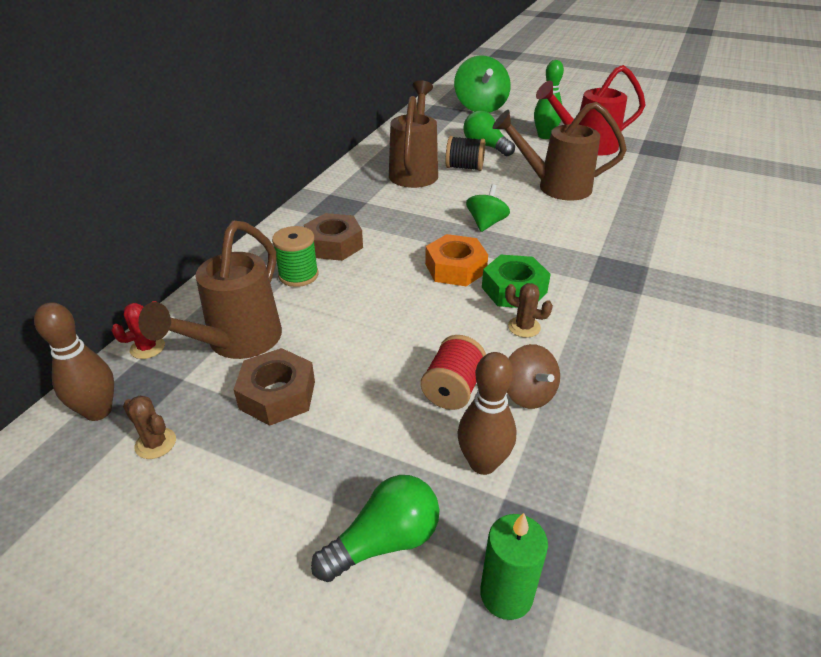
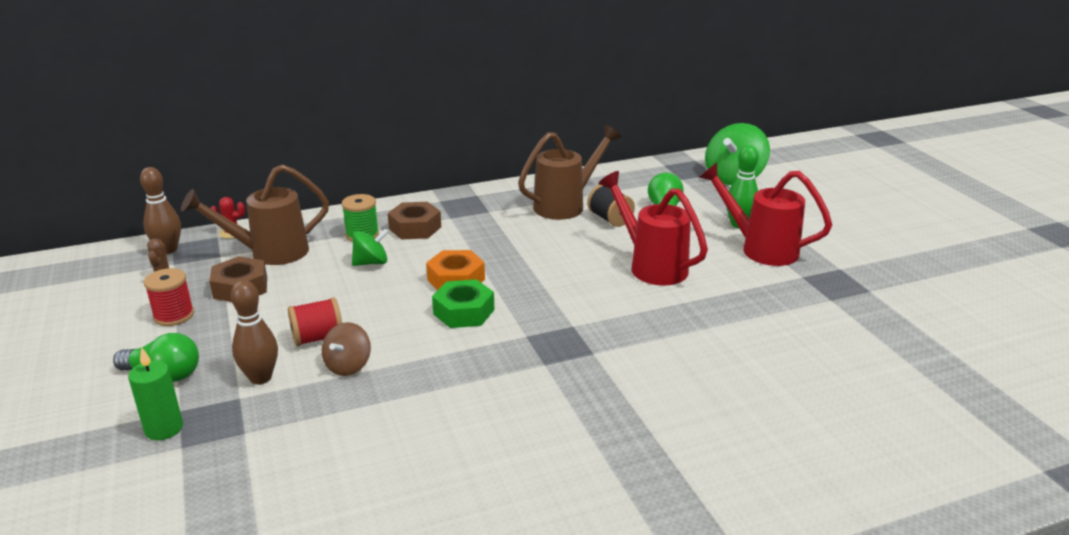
camera: 45 degrees right, 10 degrees down
(261, 474) = (174, 315): none -> red spool
(486, 223) = (538, 264): green spinning top -> green spinning top (371, 263)
(524, 327) = (422, 334): brown cactus -> none
(554, 187) = (651, 265): brown watering can -> red watering can

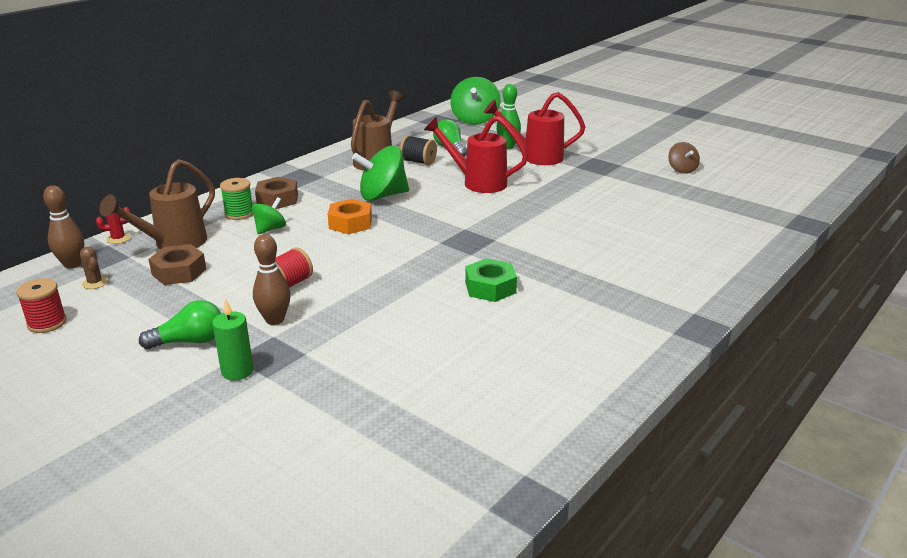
camera: 30 degrees left, 0 degrees up
(174, 315) = (144, 304): red spool -> red spool (47, 323)
(348, 366) = (334, 294): brown spinning top -> brown spinning top (682, 170)
(463, 312) = (380, 240): green nut -> green nut (490, 287)
(525, 253) = (382, 196): none -> green spinning top

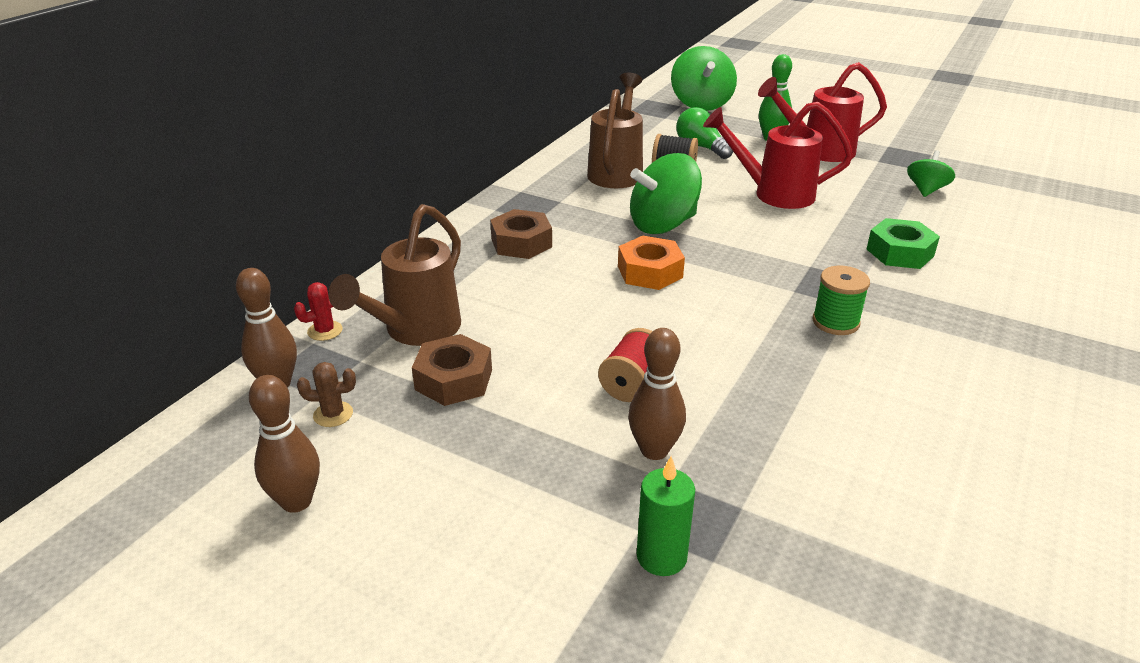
camera: 10 degrees left, 5 degrees up
(47, 323) = (296, 501): red spool -> brown bowling pin
(95, 283) = (333, 414): brown cactus -> brown cactus turned 45 degrees counterclockwise
(189, 341) = (549, 508): green light bulb -> none
(239, 214) = (481, 271): green spool -> green spool (835, 322)
(270, 229) = (543, 292): green spinning top -> green spinning top (926, 190)
(490, 287) = (917, 357): green nut -> green nut (900, 252)
(682, 170) = (1010, 155): brown spinning top -> none

